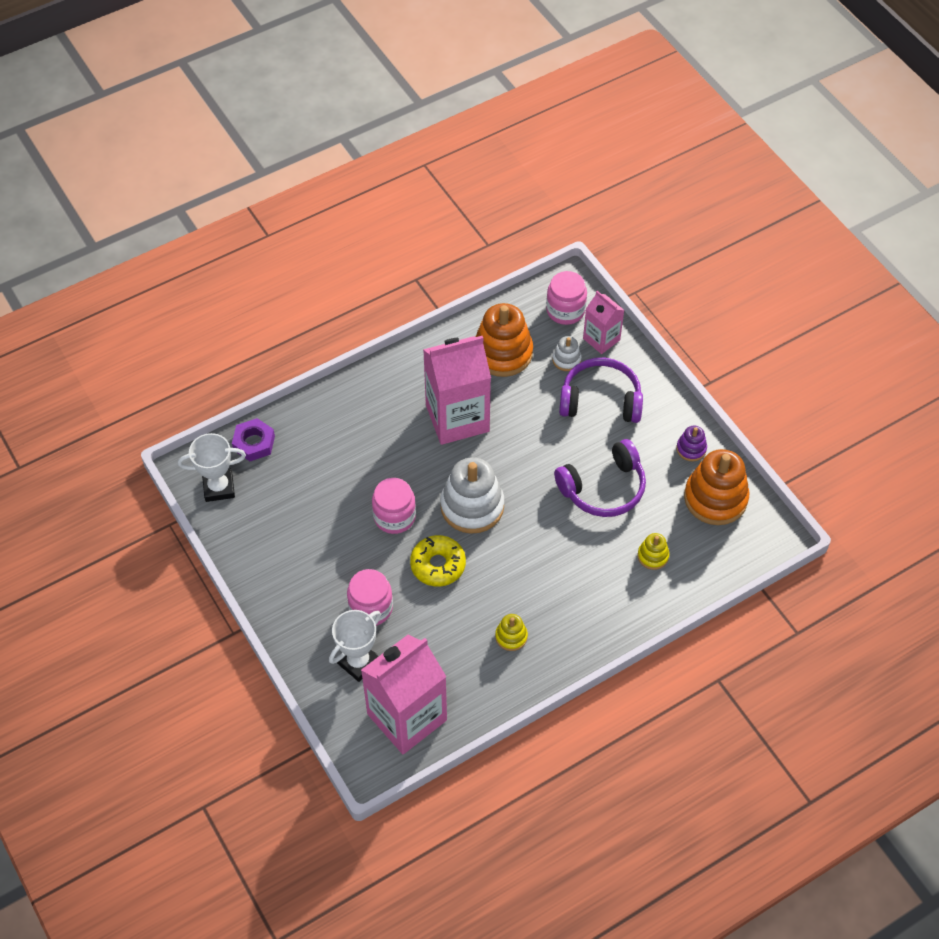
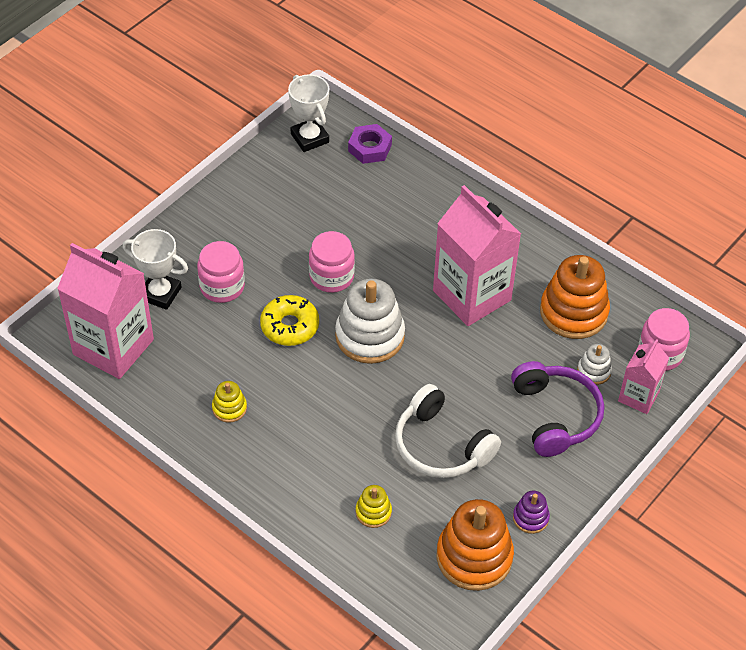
camera: 70 degrees right, 5 degrees down
(603, 488) = (441, 445): purple headphones -> white headphones

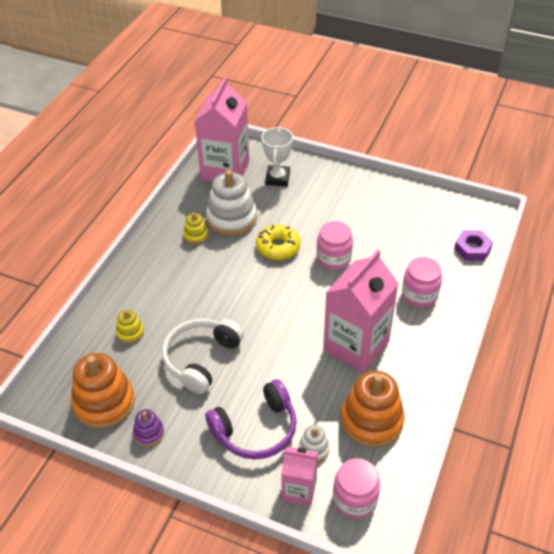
camera: 75 degrees right, 5 degrees down
(222, 286) = (297, 205): pink jar -> pink jar (419, 295)
(309, 138) = (460, 214): white trophy -> none
(370, 336) = (288, 293): white stacking toy -> white stacking toy (231, 218)

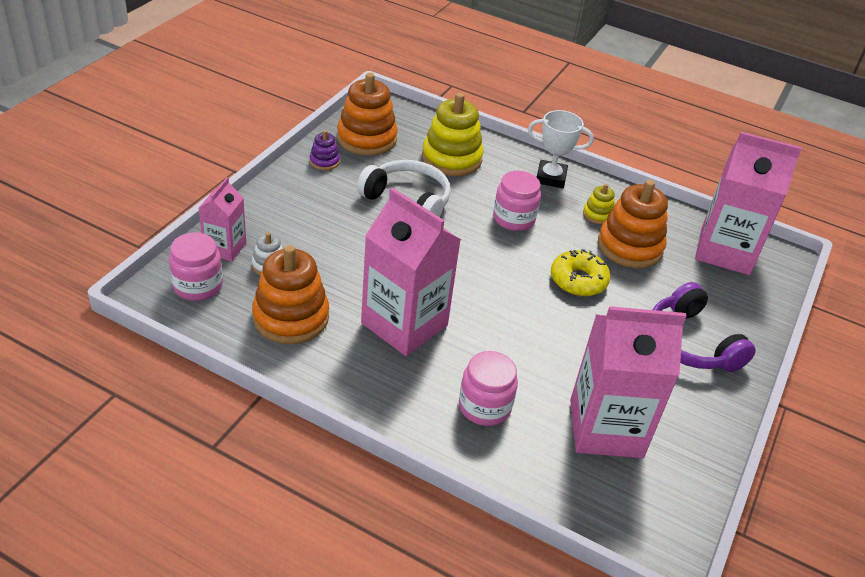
camera: 90 degrees right, 5 degrees down
(130, 332) = (451, 158): yellow stacking toy -> yellow stacking toy, size x2.07
(231, 218) = (630, 246): white stacking toy -> orange stacking toy
(256, 429) = (307, 228): purple headphones -> purple headphones (691, 343)
(277, 178) = (716, 298): white trophy -> white trophy (550, 177)
(333, 258) = (558, 329): pink jar -> pink jar (513, 219)
(414, 236) = (606, 428): none -> pink carton
(472, 249) = (578, 497): purple nut -> none

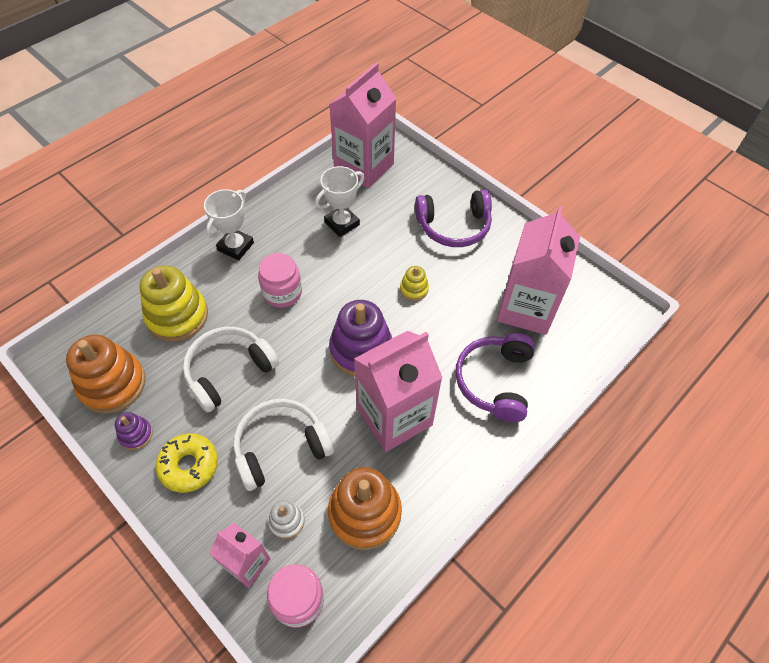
camera: 70 degrees left, 15 degrees up
(341, 249) = (281, 447): none -> white headphones
(474, 287) = (361, 349): none -> purple stacking toy
(484, 407) = (495, 381): pink jar -> purple headphones
(578, 280) = (372, 272): yellow donut -> yellow donut (189, 465)
(598, 215) = (296, 230): yellow stacking toy -> yellow stacking toy (414, 289)
(630, 246) = (342, 223): orange stacking toy -> white trophy

